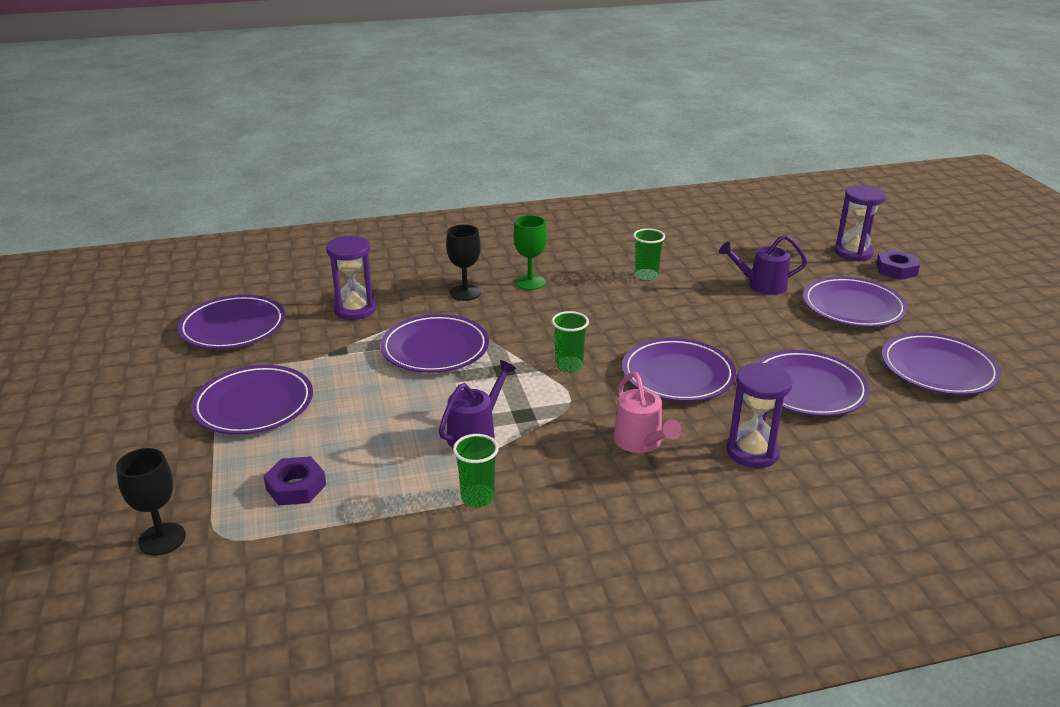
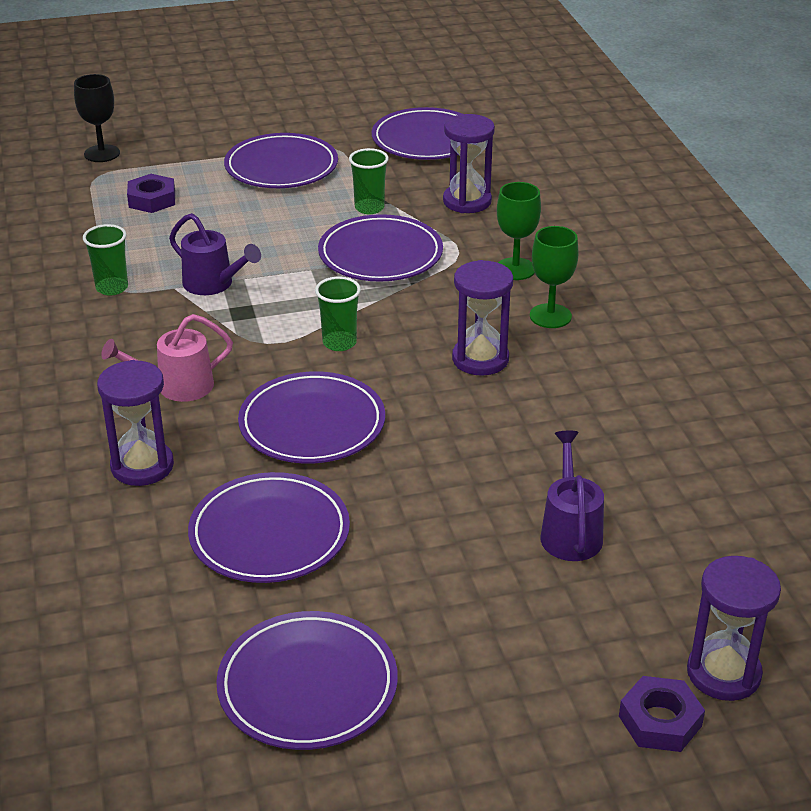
camera: 90 degrees right, 5 degrees up
(465, 293) = (515, 269): black goblet -> green goblet
(586, 309) = (480, 359): none -> purple hourglass
(646, 276) = (586, 416): green cup -> green cup (369, 208)
(853, 307) = (505, 628): purple plate -> none

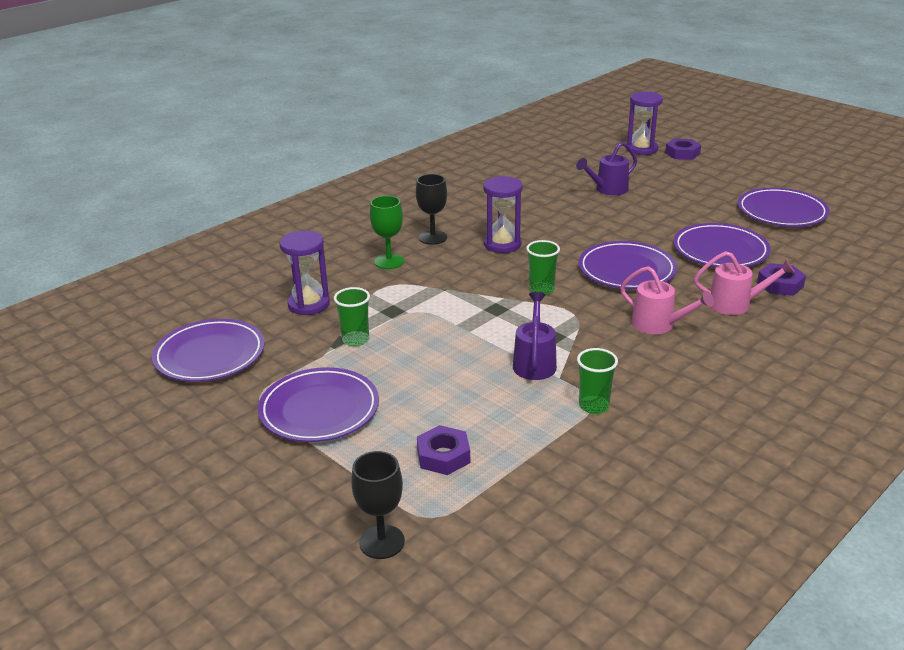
camera: 120 degrees left, 5 degrees down
(134, 532) = (780, 284): none -> purple nut
(142, 466) = (736, 304): purple hourglass -> pink watering can
(380, 254) = (420, 312): purple plate -> none
(550, 316) = (433, 237): green goblet -> black goblet

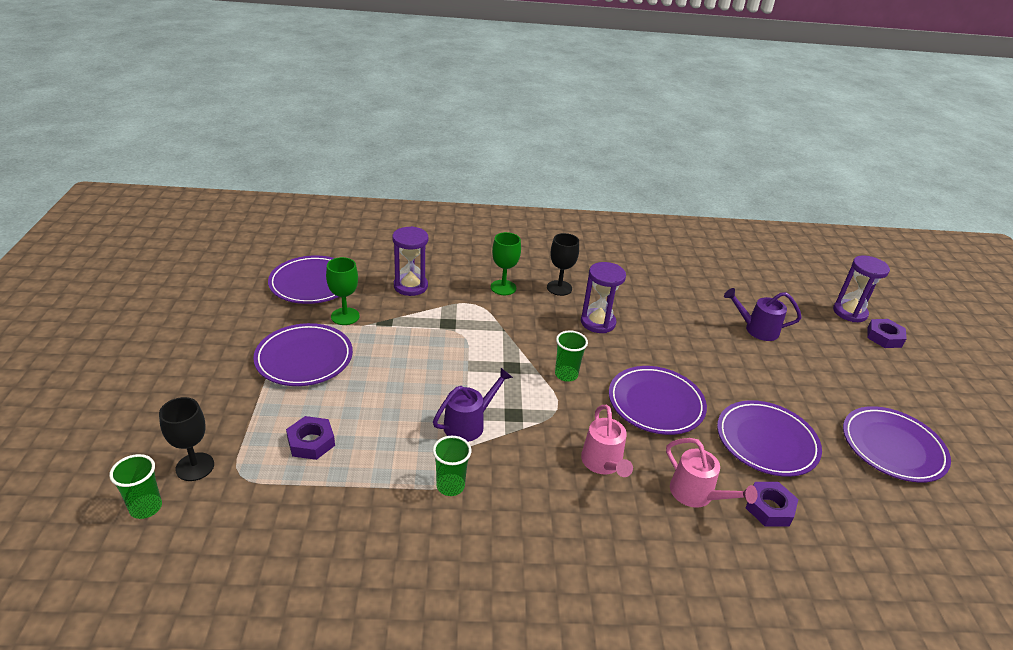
camera: 40 degrees right, 5 degrees up
(294, 359) = (345, 316): none -> green goblet
(355, 340) = (395, 328): green cup -> green cup (146, 508)

